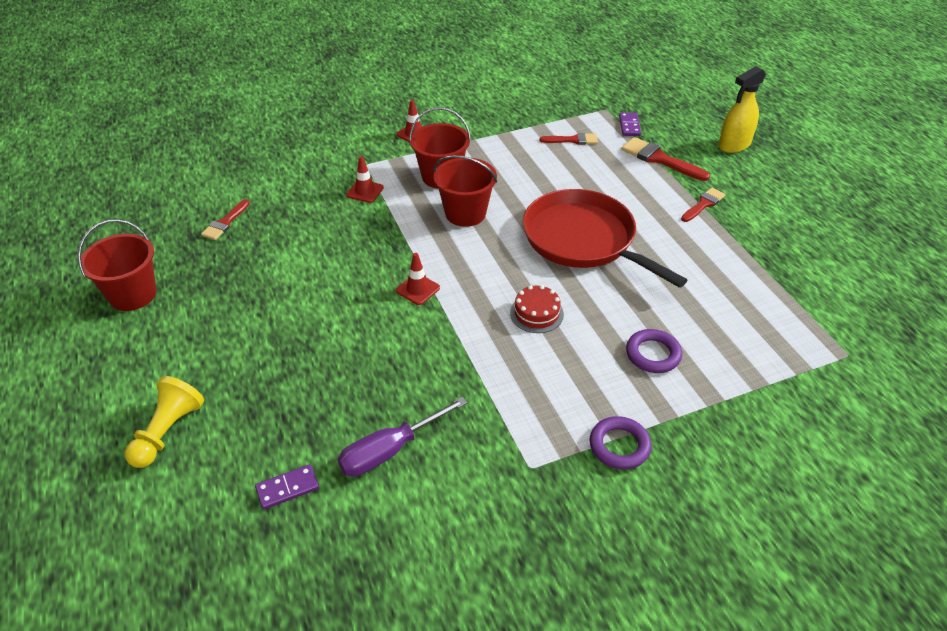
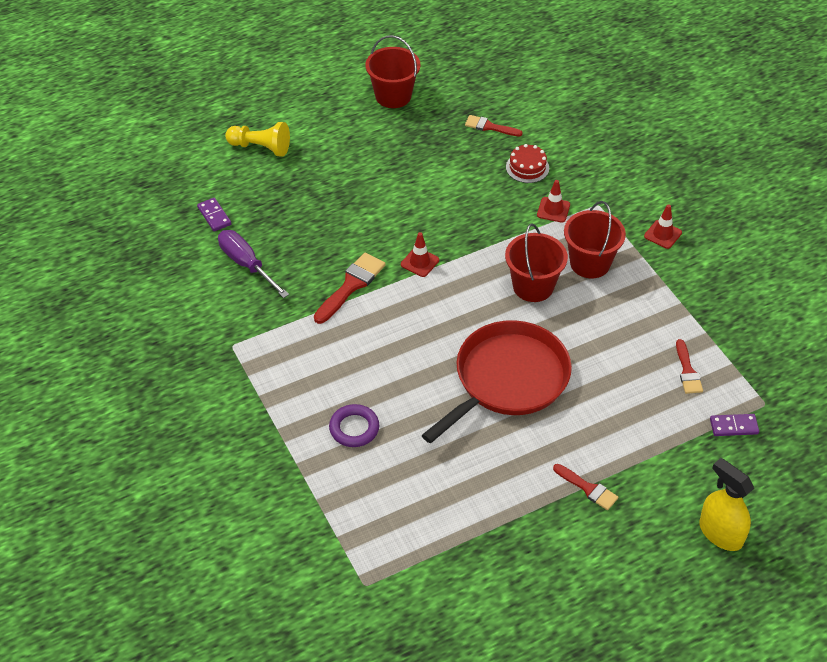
camera: 85 degrees right, 5 degrees up
(536, 313) = (398, 345): red cake -> red cake (527, 167)
(619, 446) = (253, 401): purple ring -> none
(659, 159) = (668, 453): red brush -> red brush (351, 285)

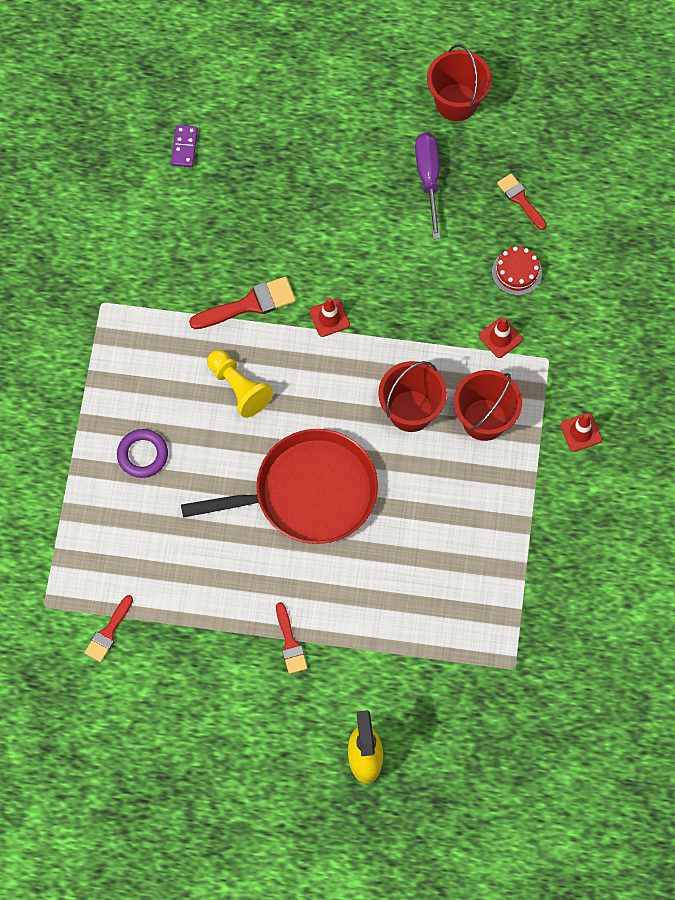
camera: 35 degrees right, 20 degrees up
(246, 264) = (174, 221): purple screwdriver -> purple screwdriver (428, 178)
(260, 147) = (283, 90): yellow pawn -> yellow pawn (239, 388)
(687, 371) = (474, 590): red brush -> red brush (108, 632)
(734, 426) = (466, 670): purple domino -> none

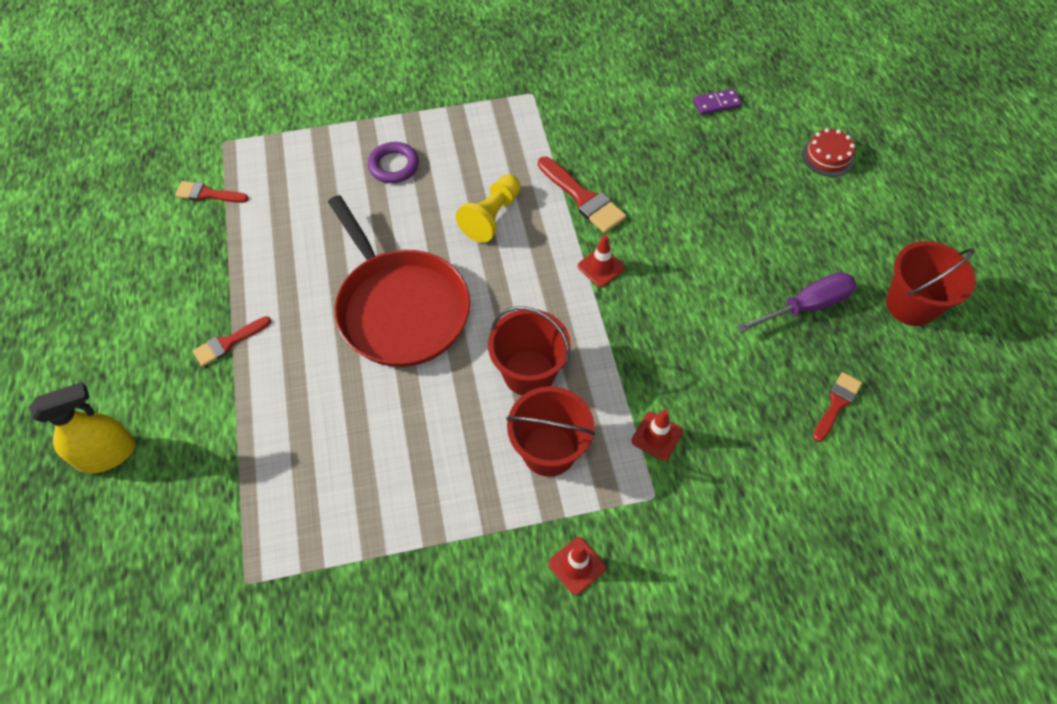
camera: 70 degrees right, 10 degrees down
(517, 272) = (746, 428): red cake -> red cake (827, 157)

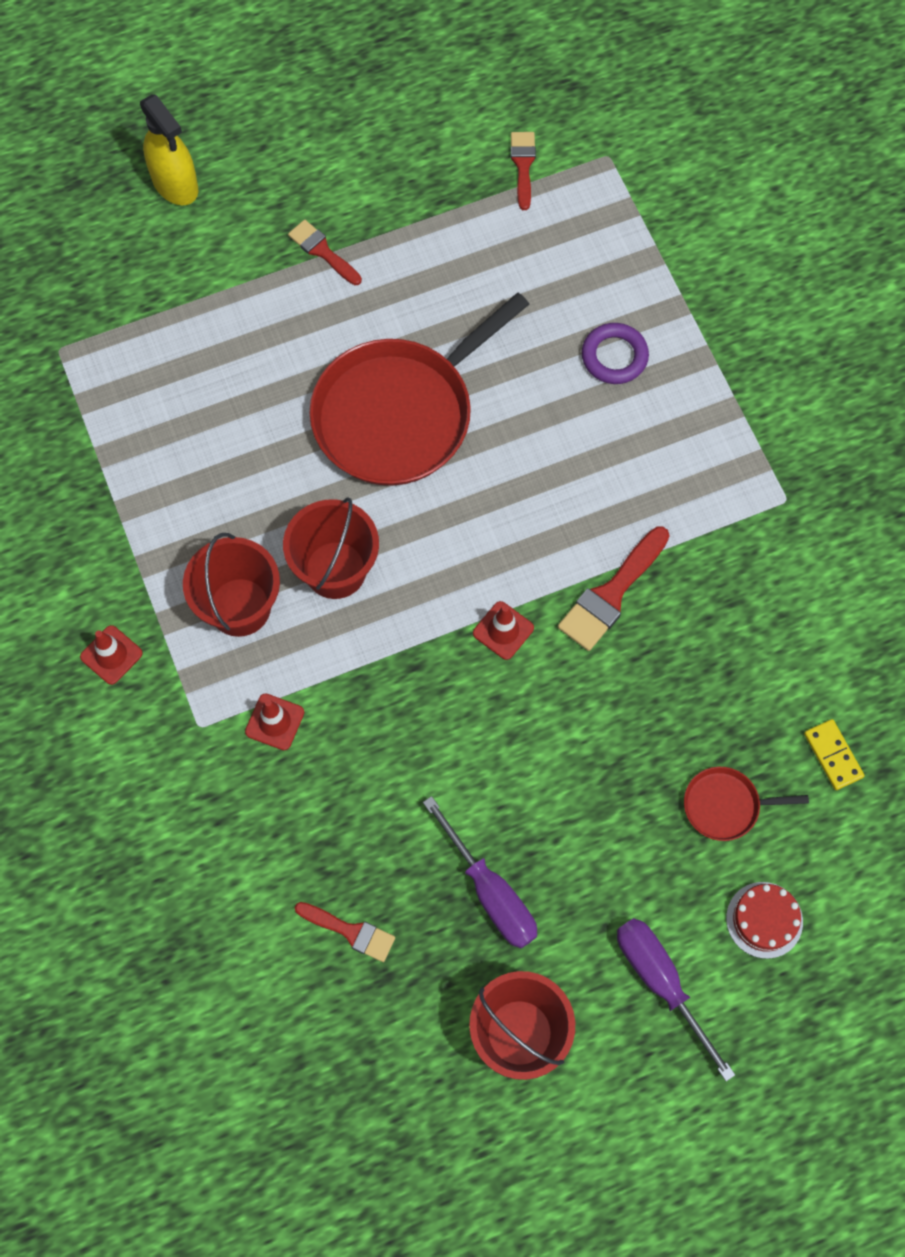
camera: 80 degrees right, 10 degrees up
(491, 216) = (556, 488): yellow pawn -> none
(717, 103) = (833, 755): purple domino -> yellow domino
(747, 163) = (725, 805): none -> red pan
(871, 218) = (660, 982): none -> purple screwdriver

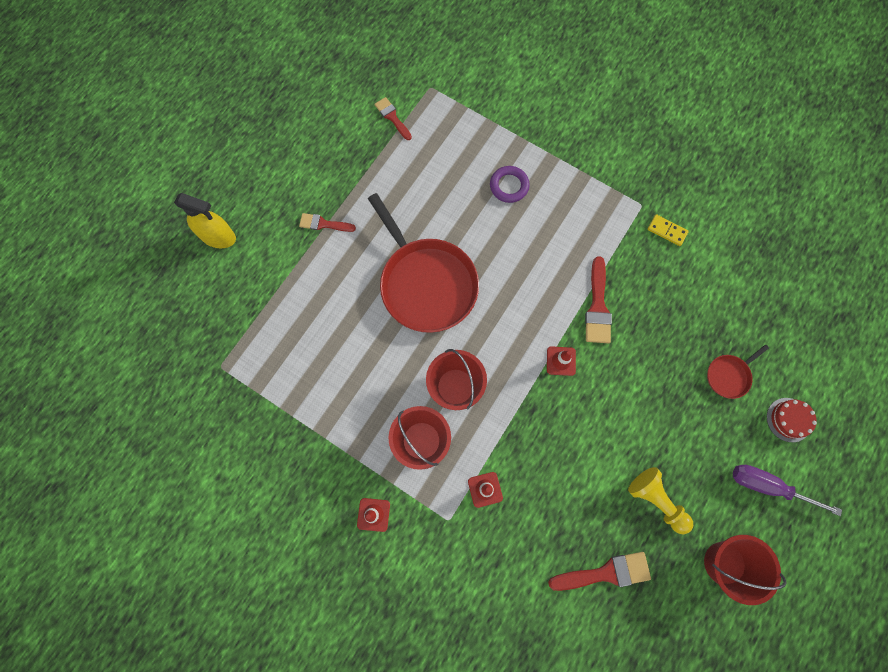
camera: 35 degrees left, 5 degrees up
(350, 931) = (605, 573): red brush -> red brush, size x1.56
(399, 414) = (426, 284): red pan -> red pan turned 45 degrees counterclockwise
(490, 892) = (656, 500): purple screwdriver -> yellow pawn
(833, 755) = (756, 316): yellow domino -> yellow domino (667, 231)

